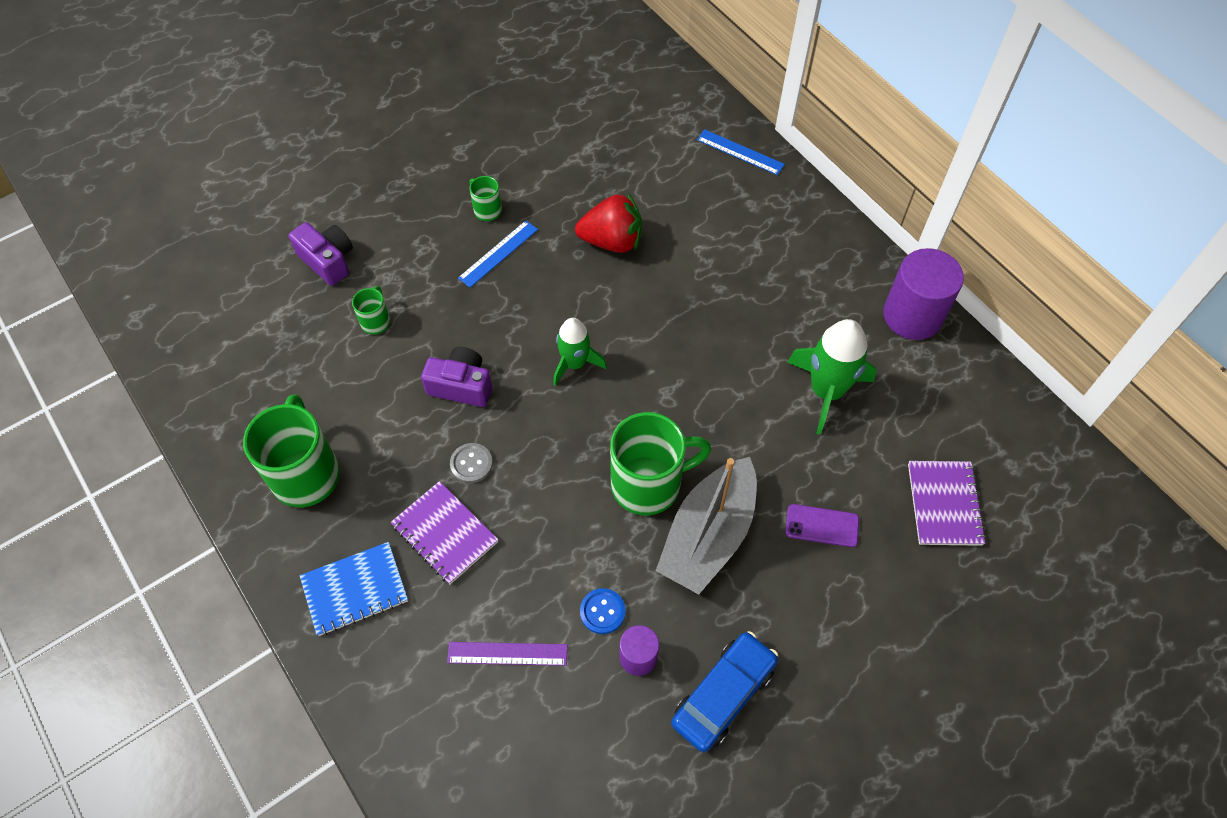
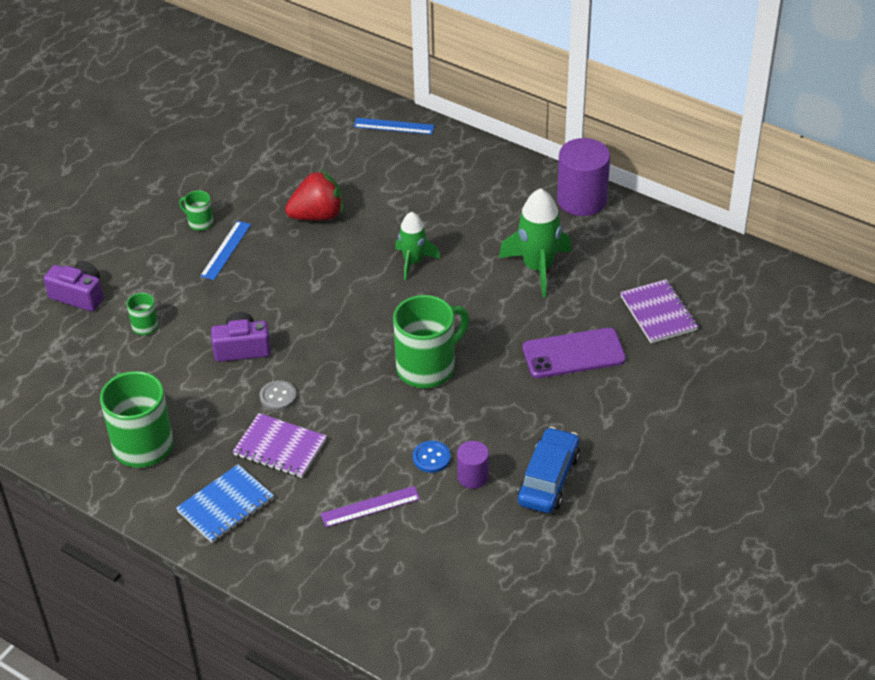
camera: 20 degrees left, 15 degrees down
(575, 363) = (328, 306): green rocket -> green rocket (413, 262)
(708, 535) = (490, 386): grey boat -> none
(822, 526) = (573, 354): purple phone -> purple phone, size x1.66

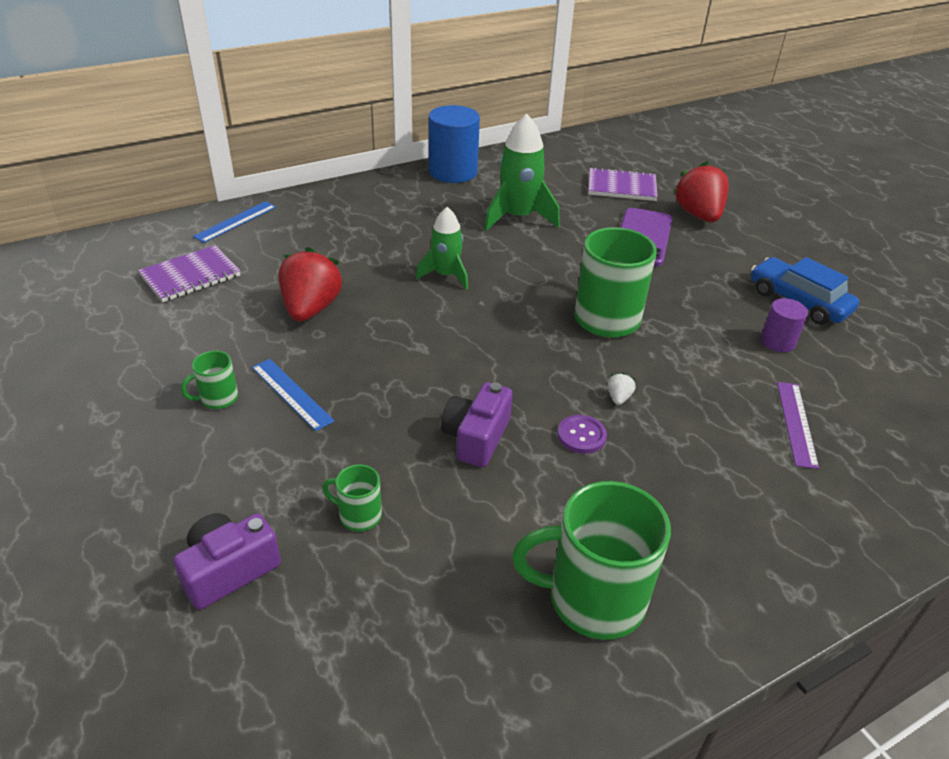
camera: 65 degrees left, 5 degrees down
(226, 506) = (751, 547): blue notebook -> none
(278, 396) = (581, 435): grey button -> purple button
(280, 448) = (670, 463): purple notebook -> purple notebook (191, 276)
(331, 403) = (618, 397): none -> white strawberry
(431, 458) = (739, 358): blue button -> none
(581, 200) = (453, 172): purple cylinder -> blue cylinder
(650, 380) = (698, 215): none -> red strawberry

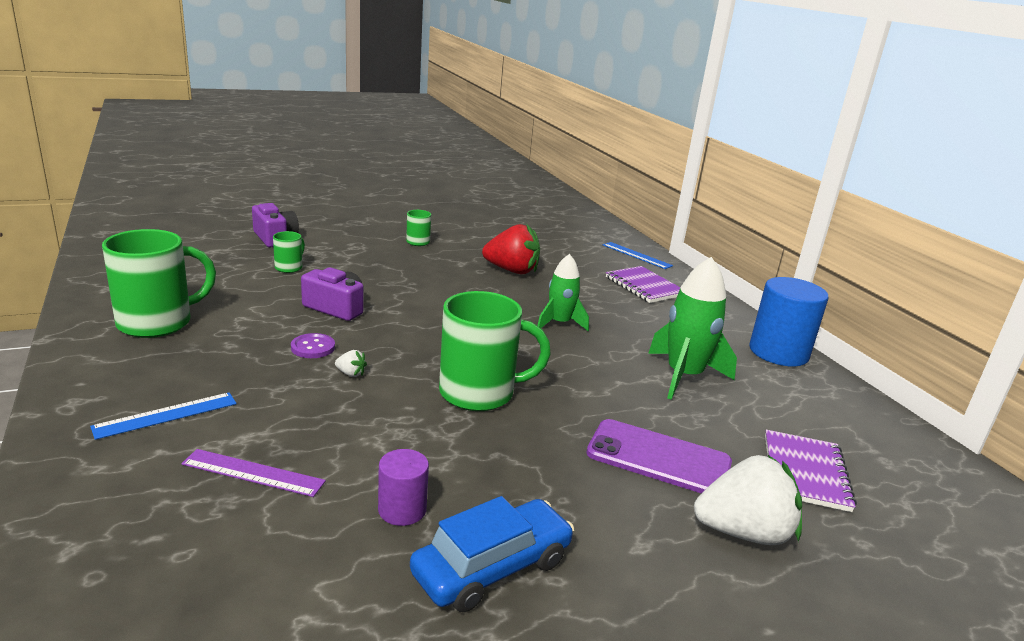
camera: 95 degrees right, 15 degrees down
(191, 276) = (556, 240): purple notebook -> purple notebook (644, 286)
(291, 393) = (413, 259): blue ruler -> blue ruler (166, 415)
(592, 599) = (157, 323): green mug -> green mug turned 45 degrees clockwise
(698, 215) = (743, 532): red strawberry -> white strawberry

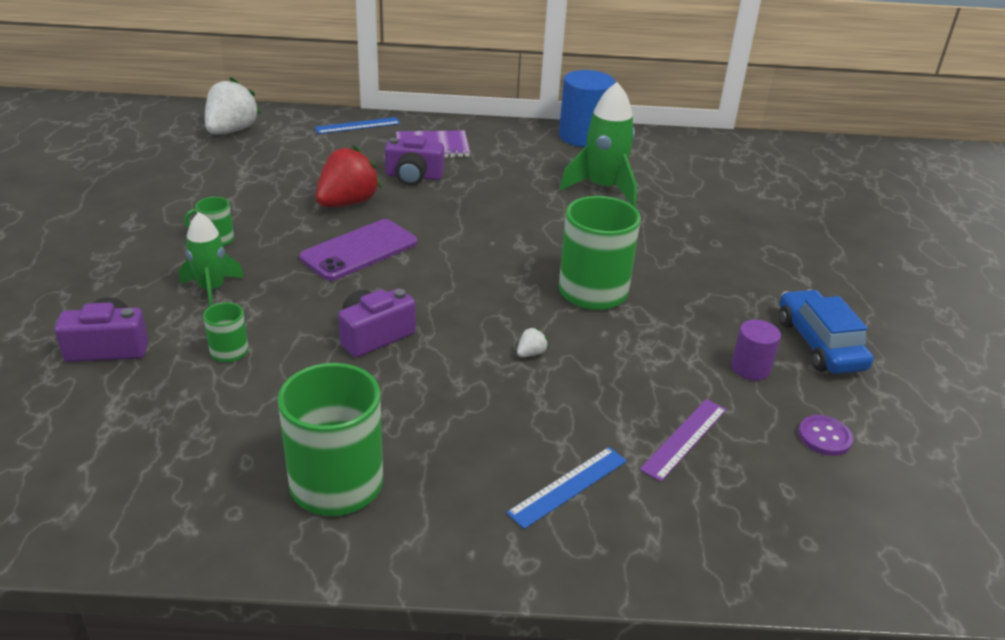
camera: 65 degrees left, 10 degrees up
(166, 415) = (568, 486): blue ruler -> blue ruler turned 60 degrees clockwise
(313, 347) = (463, 368): purple button -> purple button (824, 437)
(560, 323) = (484, 213): green rocket -> green rocket (211, 289)
(584, 287) = (413, 176): none -> purple camera
(658, 458) = (711, 239): purple phone -> purple phone (359, 250)
(743, 532) = (797, 238): white strawberry -> white strawberry (231, 131)
(805, 472) = (740, 192): purple notebook -> none

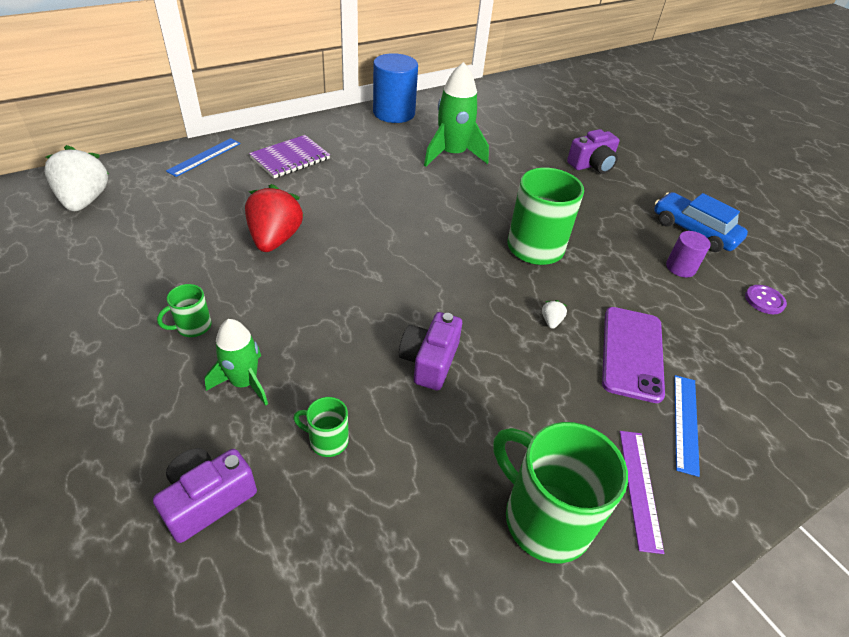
camera: 35 degrees left, 10 degrees up
(359, 250) = (333, 283): purple phone -> purple phone (632, 353)
(413, 176) = (304, 192): purple camera -> purple camera (592, 165)
(684, 438) = (704, 343): purple ruler -> purple ruler (639, 488)

